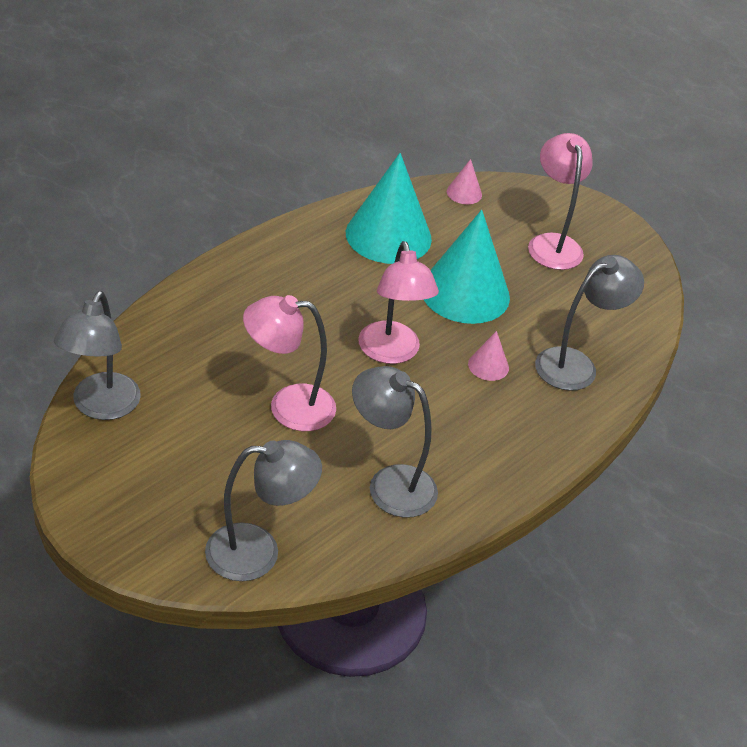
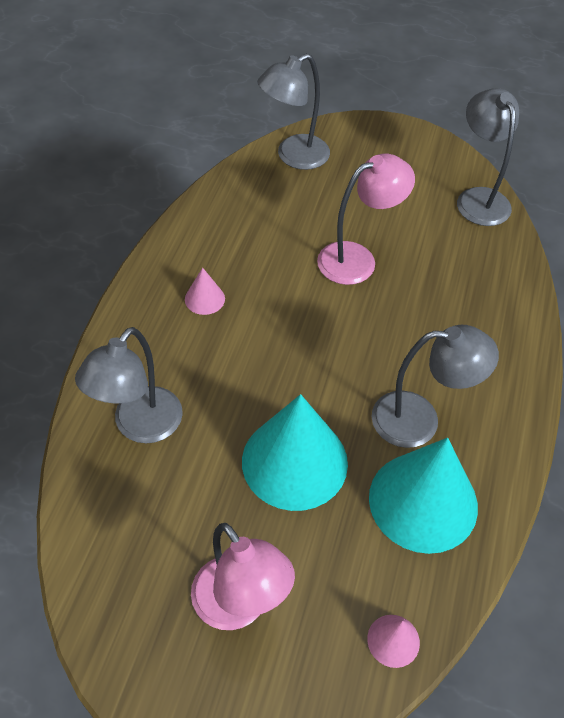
camera: 155 degrees right, 10 degrees up
(389, 484) = (240, 235): grey lamp -> grey lamp (419, 420)
(391, 353) = (316, 349): pink lamp -> none
(488, 366) = (223, 380): pink cone -> pink cone (204, 299)

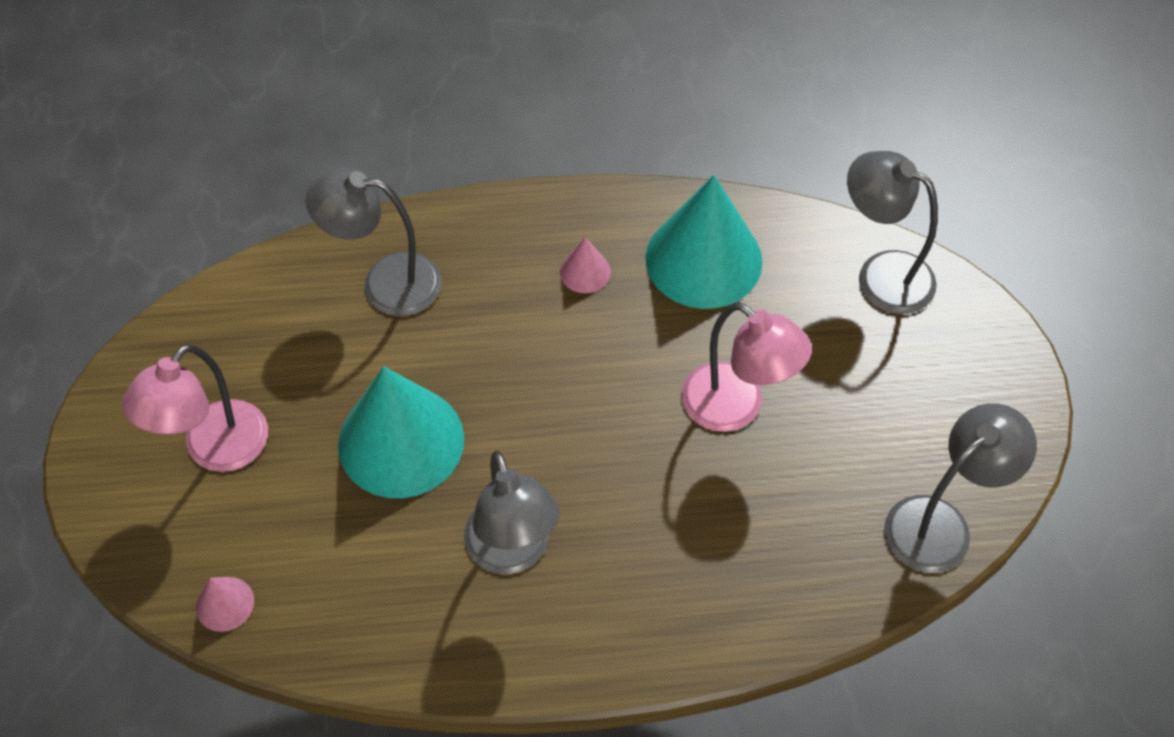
camera: 70 degrees right, 5 degrees up
(423, 501) = (401, 587): turquoise cone -> turquoise cone (703, 259)

